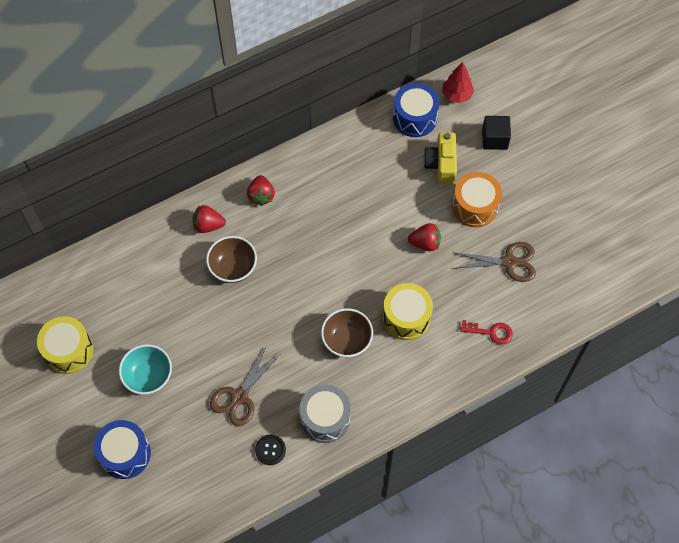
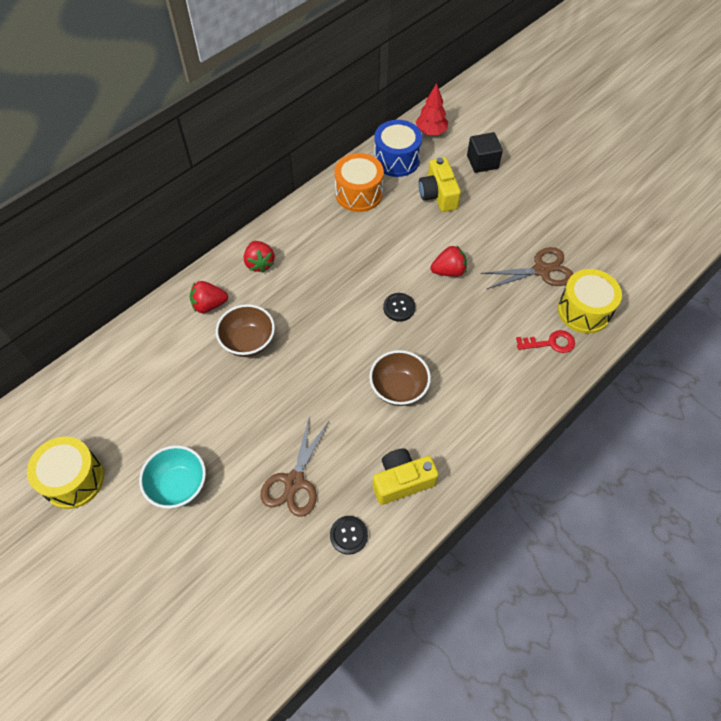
camera: 15 degrees left, 5 degrees down
(125, 454) = (170, 588): blue drum -> none
(325, 418) = (402, 481): grey drum -> yellow camera
(370, 267) = (399, 308): none -> black button
(406, 317) = (455, 349): yellow drum -> yellow drum (584, 311)
(475, 206) = (486, 226): orange drum -> orange drum (359, 193)

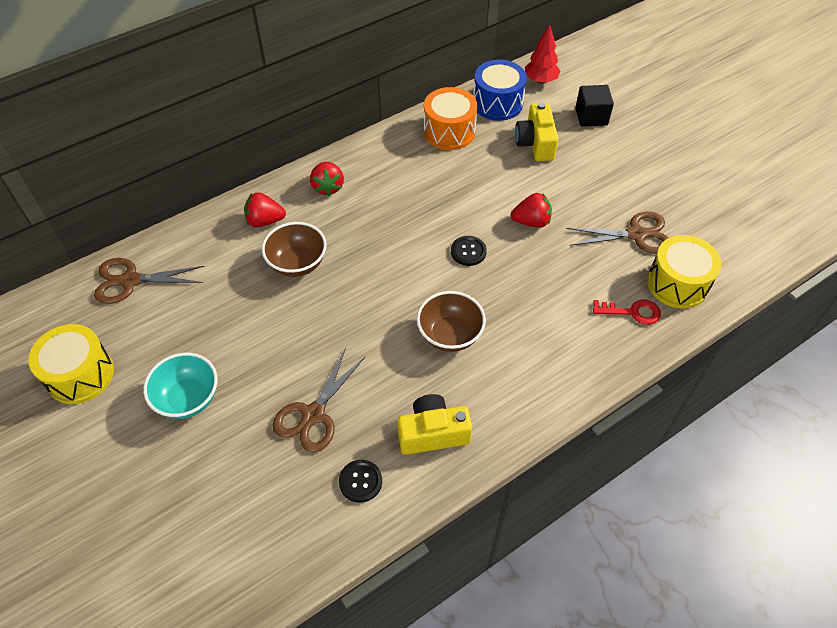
camera: 10 degrees right, 5 degrees down
(98, 382) = (130, 281): none -> brown scissors

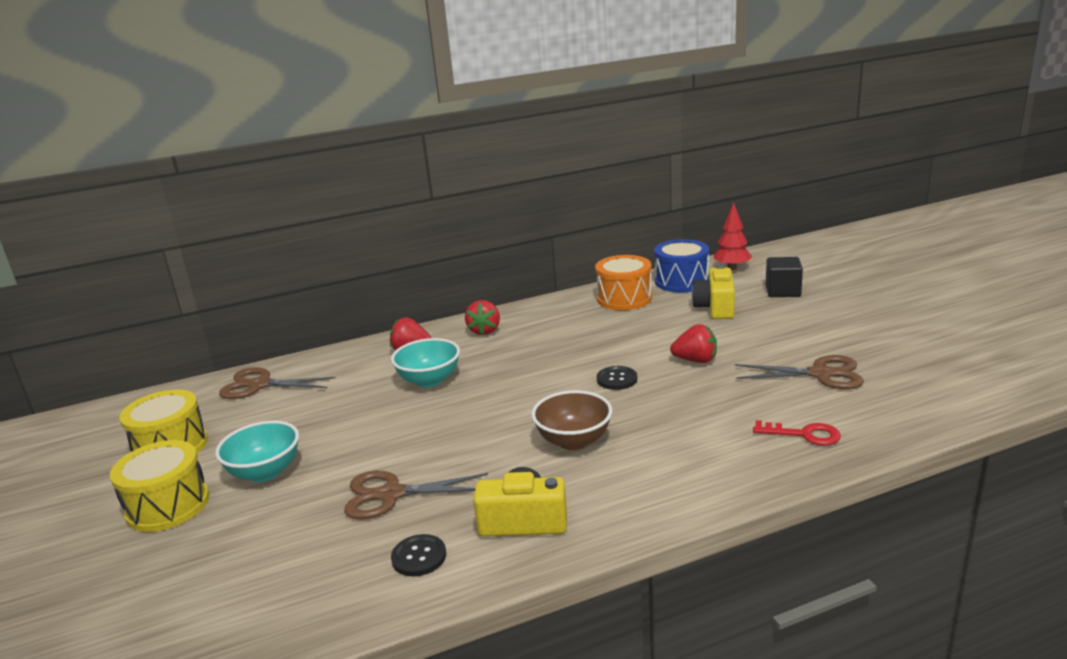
camera: 15 degrees right, 30 degrees down
(297, 263) = (429, 380): brown bowl -> turquoise bowl
(313, 414) = (391, 494): brown scissors -> brown scissors turned 45 degrees clockwise
(677, 283) = (867, 414): yellow drum -> yellow drum (168, 505)

